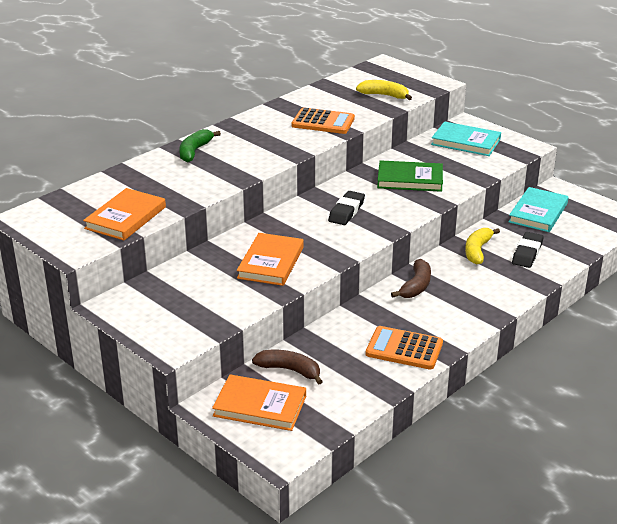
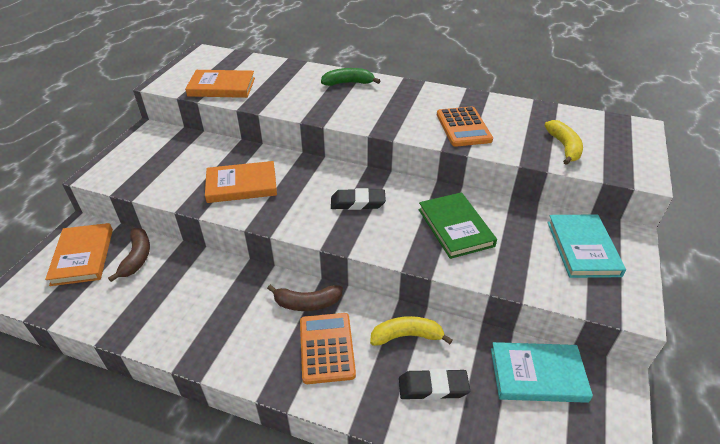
camera: 65 degrees right, 10 degrees up
(404, 349) = (190, 326): orange calculator -> orange calculator (326, 348)

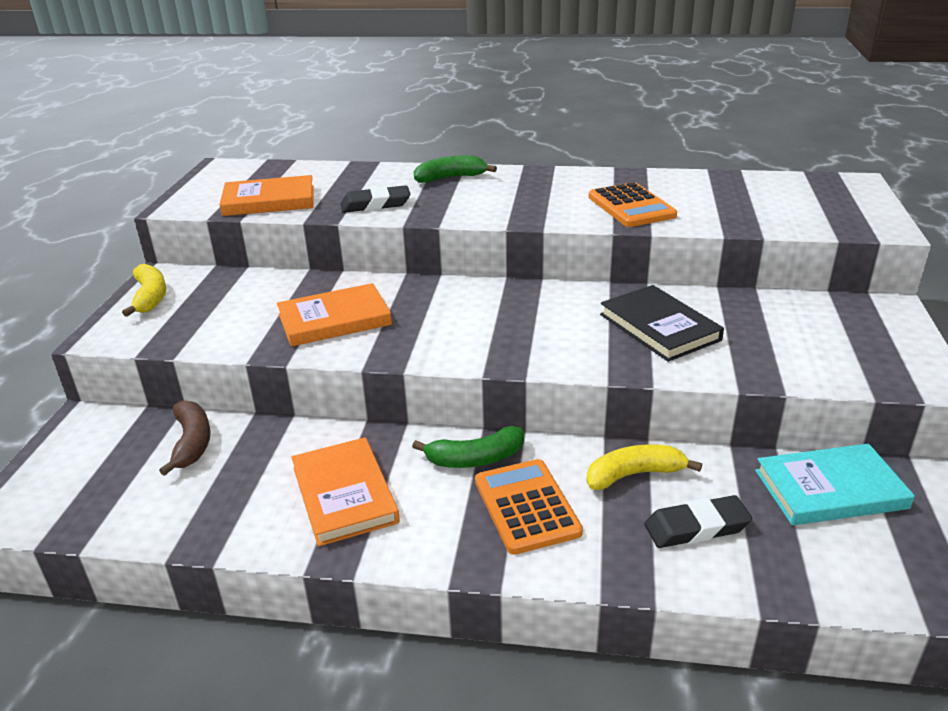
camera: 10 degrees left, 10 degrees down
(83, 256) = (103, 453): orange book -> orange book (344, 494)
(307, 303) = (475, 458): brown banana -> green banana
(358, 203) = (512, 318): black eraser -> black eraser (375, 204)
(455, 227) = (659, 327): green book -> black book
(564, 147) = (771, 211): yellow banana -> yellow banana (150, 297)
(583, 248) = (836, 327): turquoise book -> none

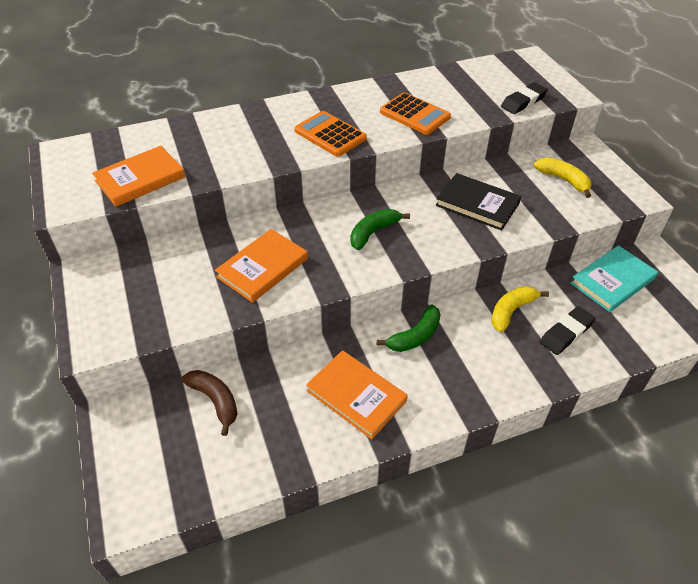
camera: 30 degrees left, 15 degrees up
(150, 297) = (92, 296): yellow banana -> yellow banana (563, 180)
(375, 204) = (232, 160): black eraser -> black eraser (523, 102)
(450, 178) = (265, 117): green banana -> green banana (373, 232)
(526, 507) = (470, 358): orange calculator -> orange calculator (330, 135)

